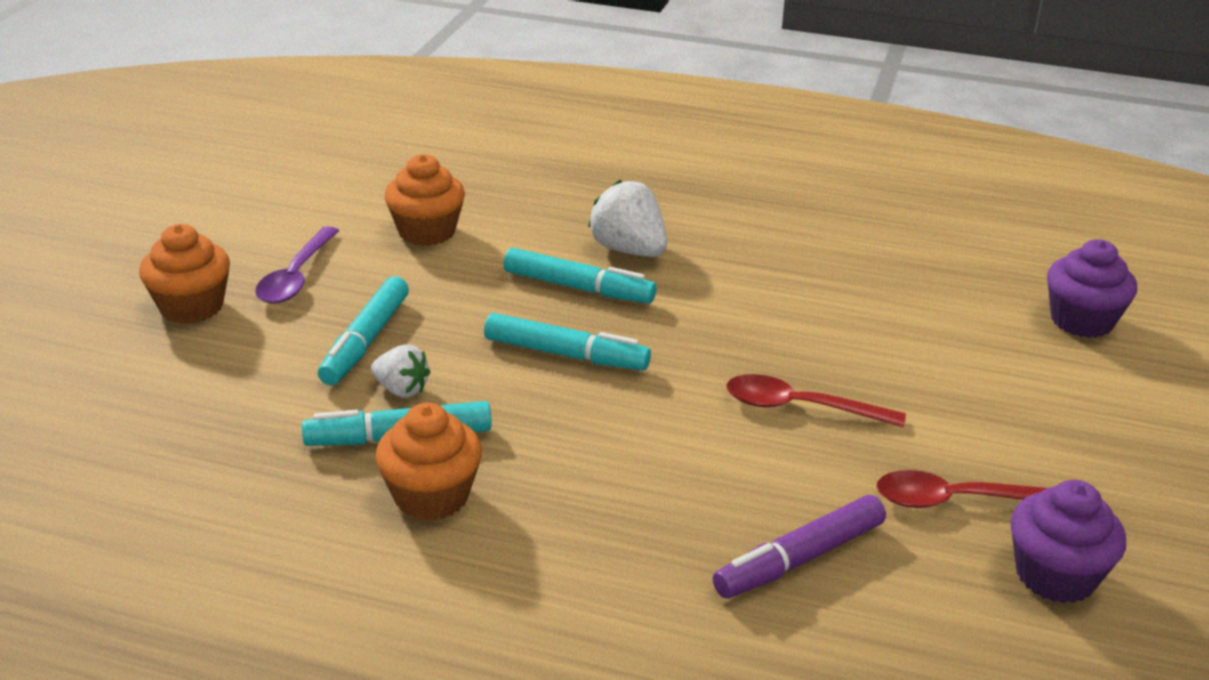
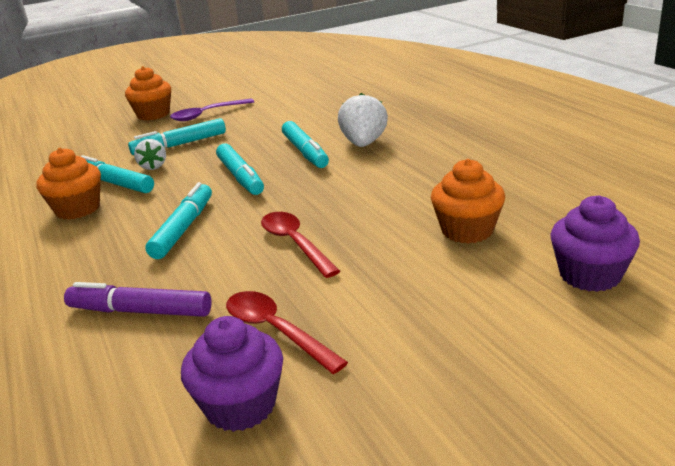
camera: 50 degrees right, 5 degrees down
(426, 232) = (289, 112): orange cupcake -> orange cupcake (467, 230)
(641, 451) = (183, 229): none -> turquoise marker

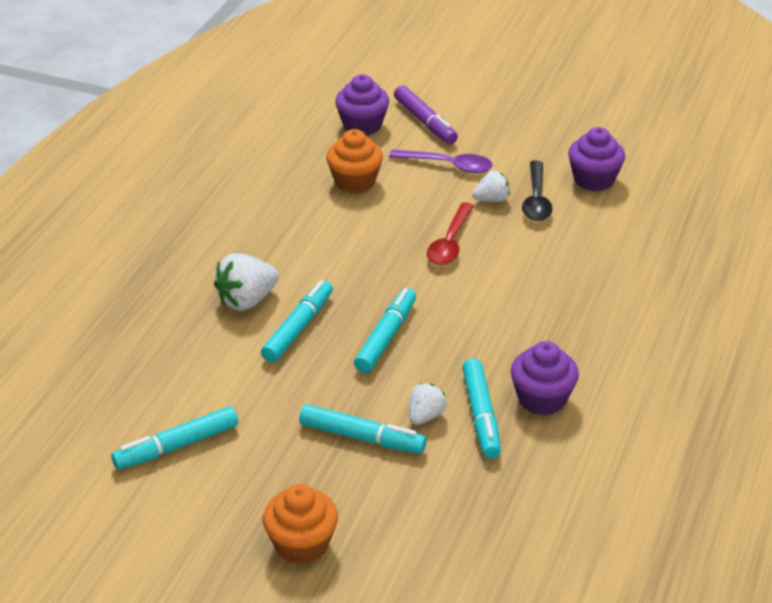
camera: 135 degrees left, 10 degrees up
(78, 209) = (542, 399): orange cupcake -> purple cupcake
(141, 311) = (588, 259): purple marker -> purple marker (425, 122)
(183, 229) = (494, 309): turquoise marker -> turquoise marker (177, 446)
(207, 114) = (260, 483): purple spoon -> purple spoon (448, 165)
(276, 331) = (536, 199): red spoon -> black spoon
(322, 299) = (491, 199): none -> white strawberry

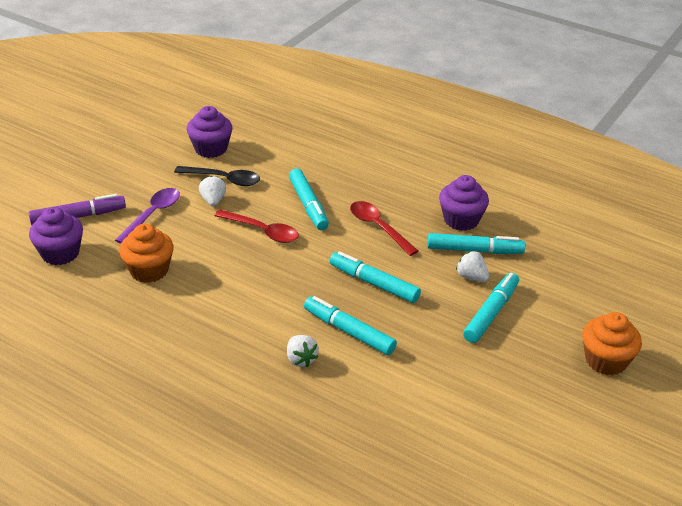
camera: 80 degrees left, 0 degrees up
(177, 446) = (489, 424): turquoise marker -> turquoise marker (308, 205)
(247, 301) = (301, 359): white strawberry -> white strawberry, size x0.61
(494, 329) = (378, 227): none -> red spoon

